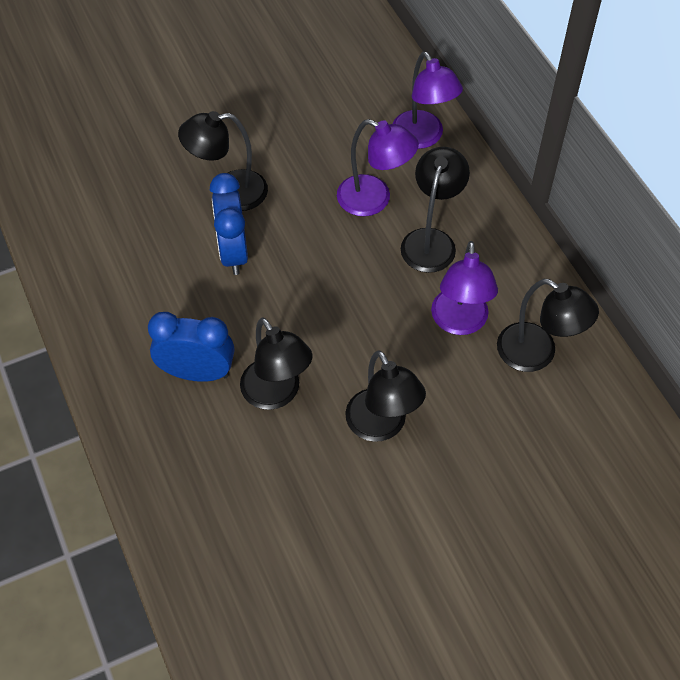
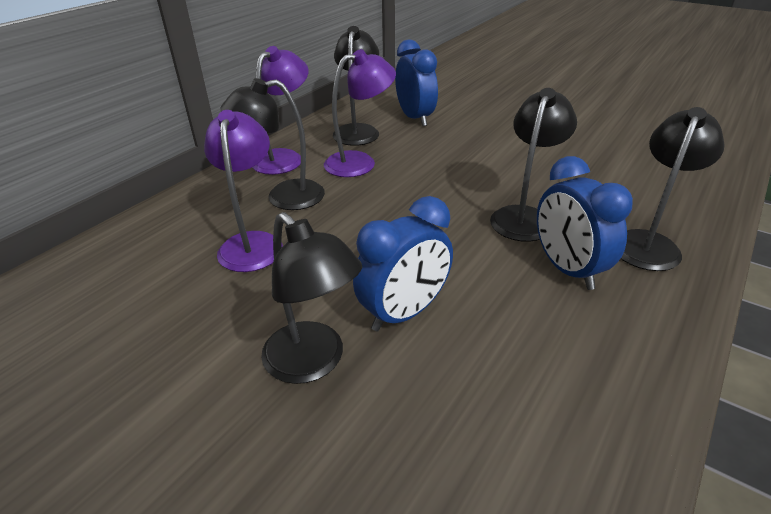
camera: 120 degrees left, 20 degrees down
(382, 426) = (485, 164): black lamp -> black lamp (648, 243)
(423, 138) = (139, 242): purple lamp -> purple lamp (284, 157)
(538, 428) = (415, 118): none -> blue clock

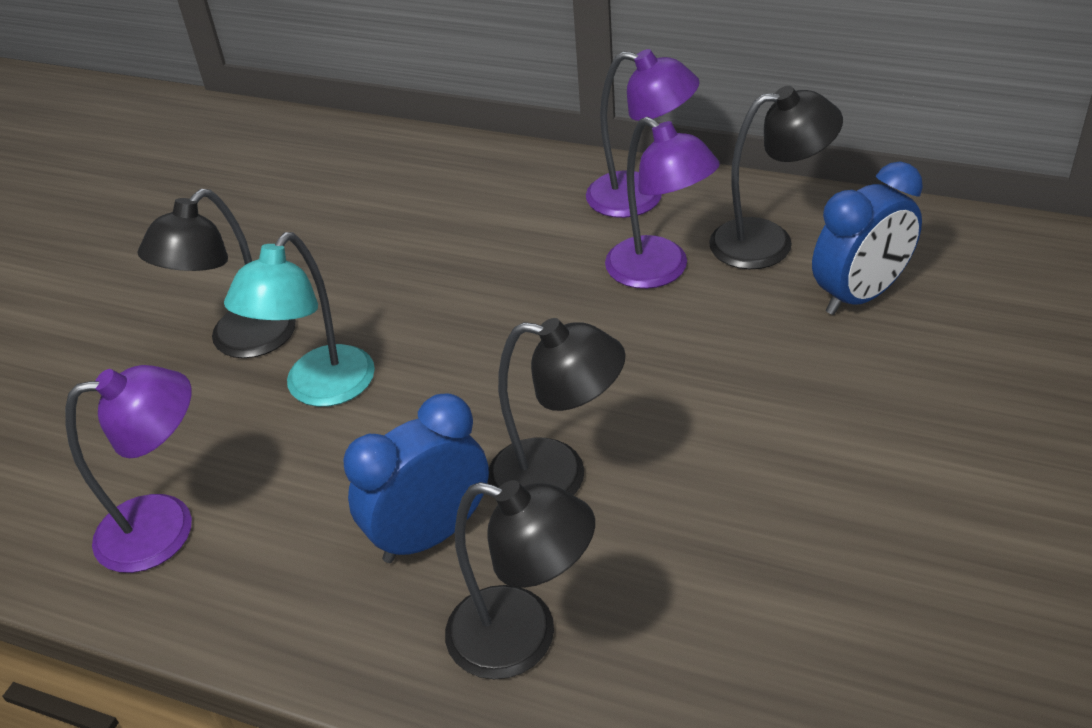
camera: 80 degrees right, 5 degrees up
(252, 243) = (426, 239): purple lamp -> purple lamp (166, 527)
(283, 197) = (533, 230): black lamp -> none
(404, 313) = (320, 390): blue clock -> turquoise lamp

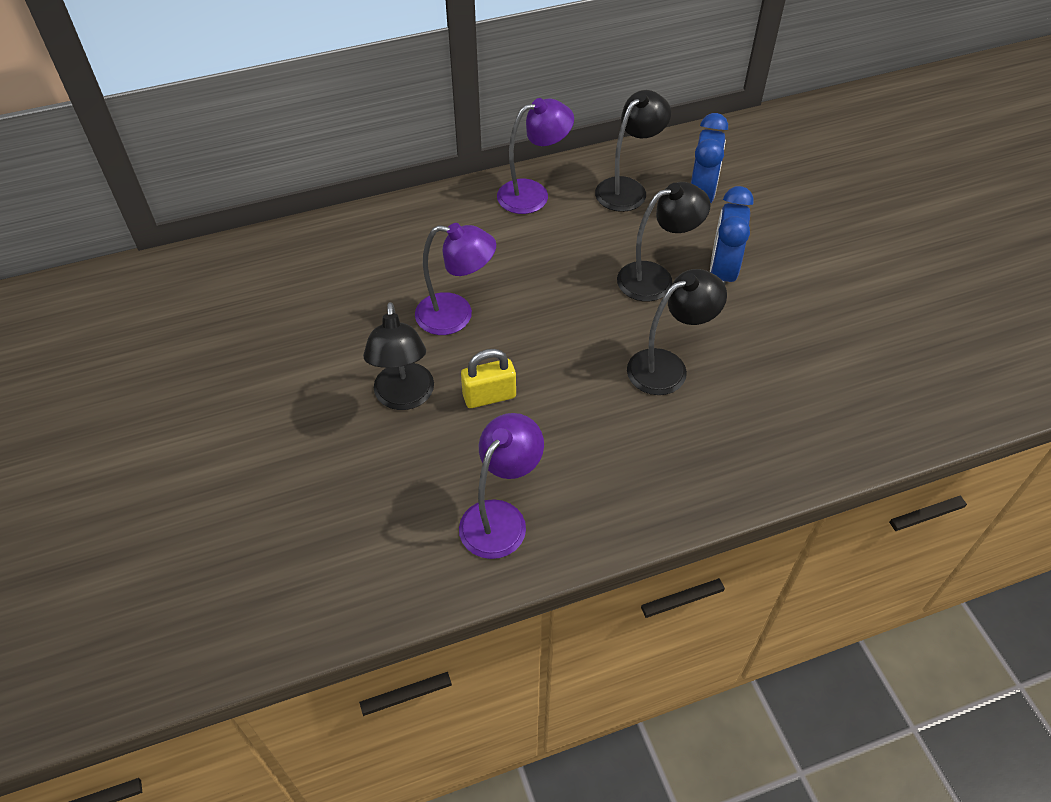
camera: 45 degrees left, 10 degrees up
(320, 390) = (489, 396): turquoise lamp -> yellow padlock
(431, 535) = (642, 431): blue clock -> blue clock (722, 272)
(523, 638) = (740, 448): black lamp -> black lamp (656, 278)
(659, 271) = (592, 232): purple lamp -> purple lamp (456, 315)

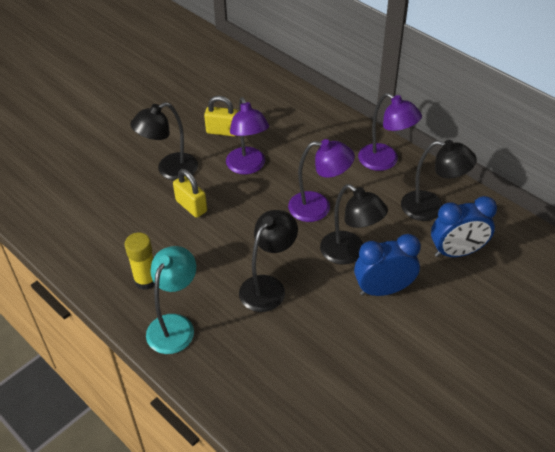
camera: 65 degrees right, 5 degrees down
(369, 317) = (222, 131): none -> yellow padlock
(501, 518) = (102, 245): purple lamp -> purple lamp (318, 207)
(593, 486) = (146, 280): none -> yellow glue stick
(668, 367) = (268, 286): black lamp -> black lamp turned 90 degrees counterclockwise
(683, 477) = (175, 325): none -> turquoise lamp

